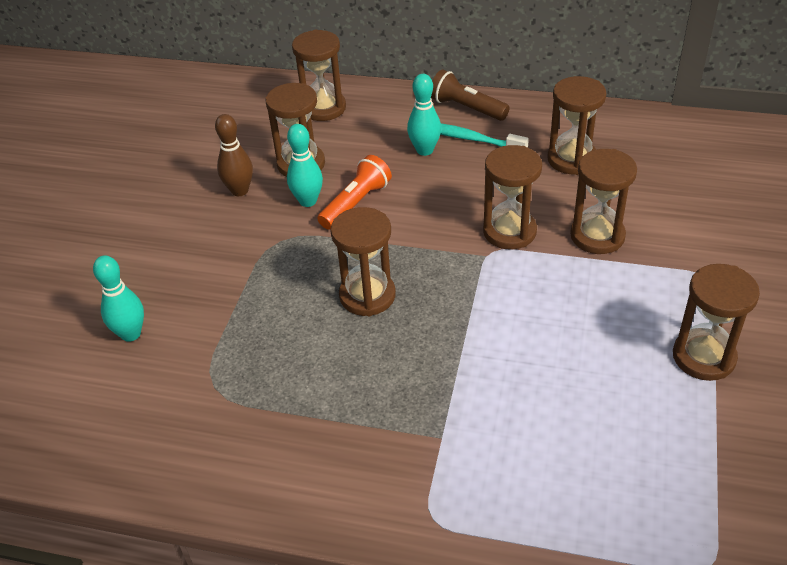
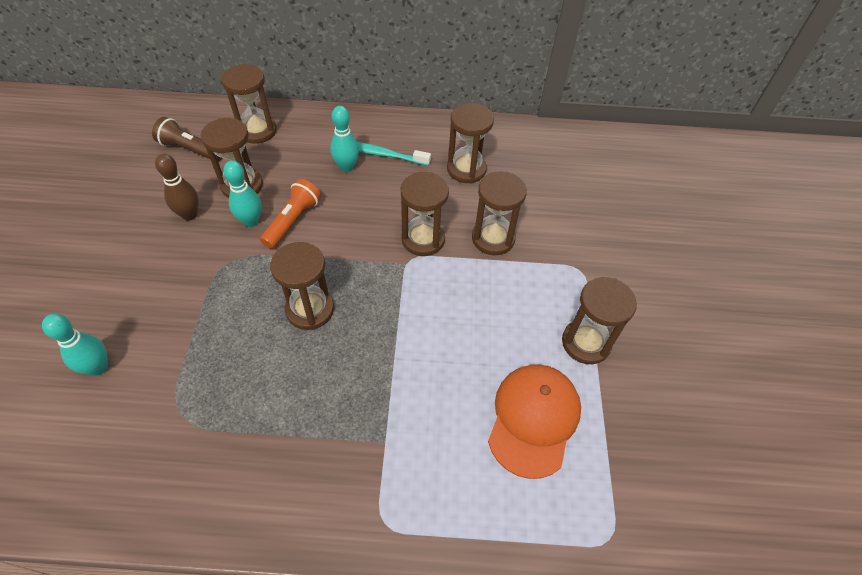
camera: 15 degrees left, 10 degrees up
(466, 108) = (378, 126): brown flashlight -> brown flashlight (190, 150)
(626, 432) = (533, 419): none -> orange cap

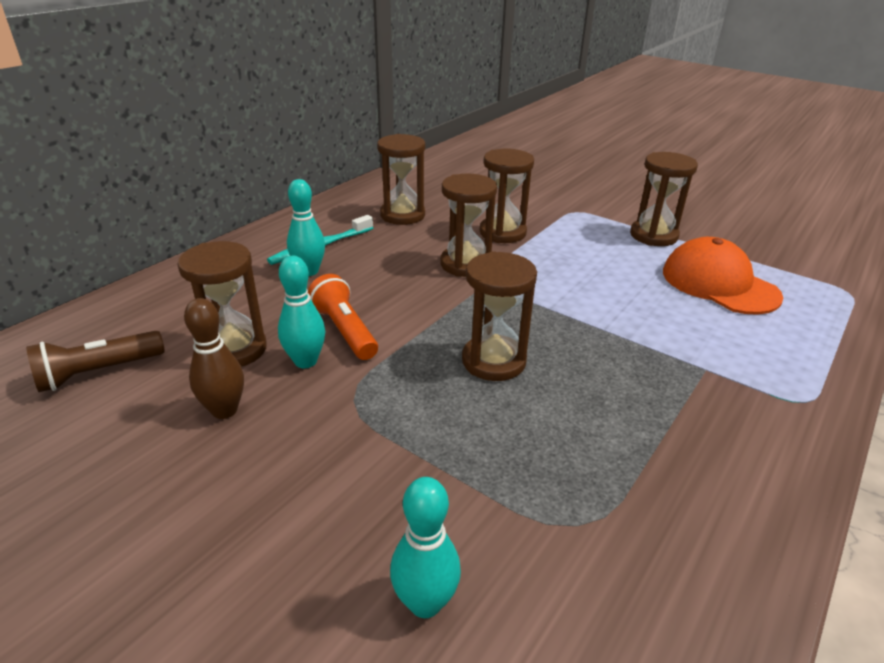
camera: 55 degrees left, 20 degrees down
(257, 131) = (155, 309): brown hourglass -> none

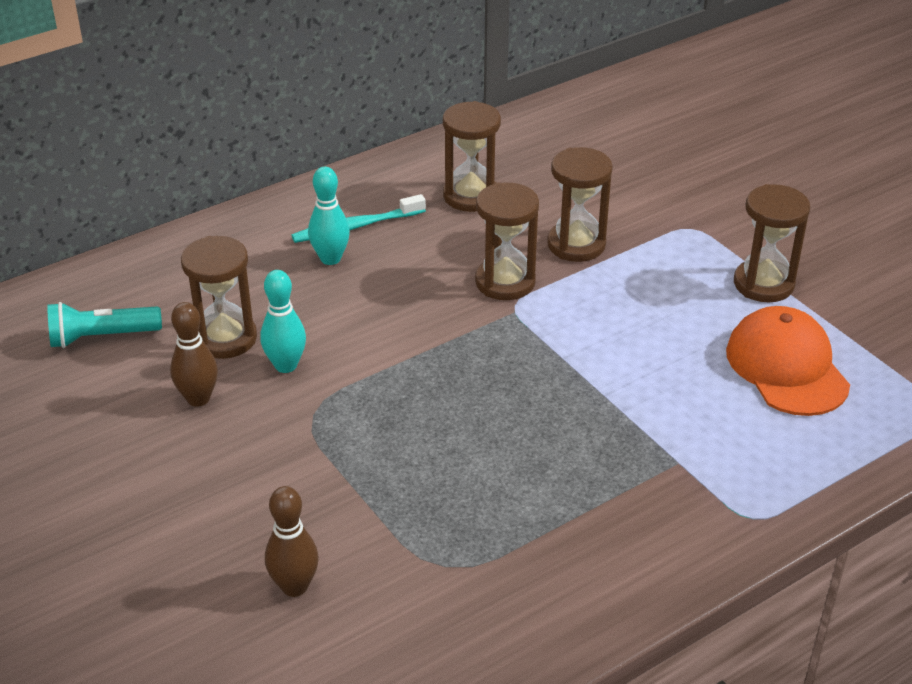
camera: 20 degrees right, 5 degrees up
(98, 372) = (102, 337): brown flashlight -> turquoise flashlight
(344, 331) = (336, 340): orange flashlight -> none
(425, 602) = (294, 586): turquoise bowling pin -> brown bowling pin
(493, 361) = (465, 405): brown hourglass -> none

